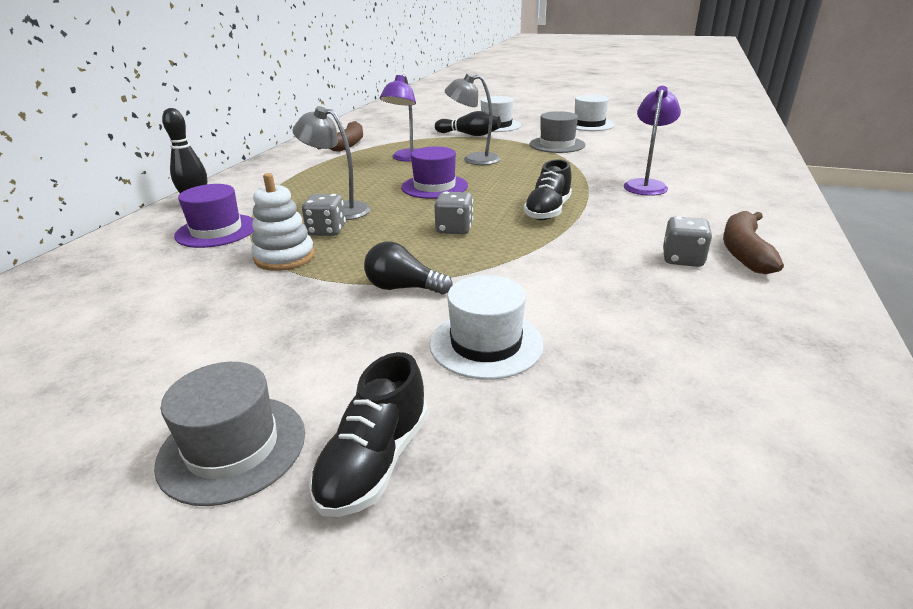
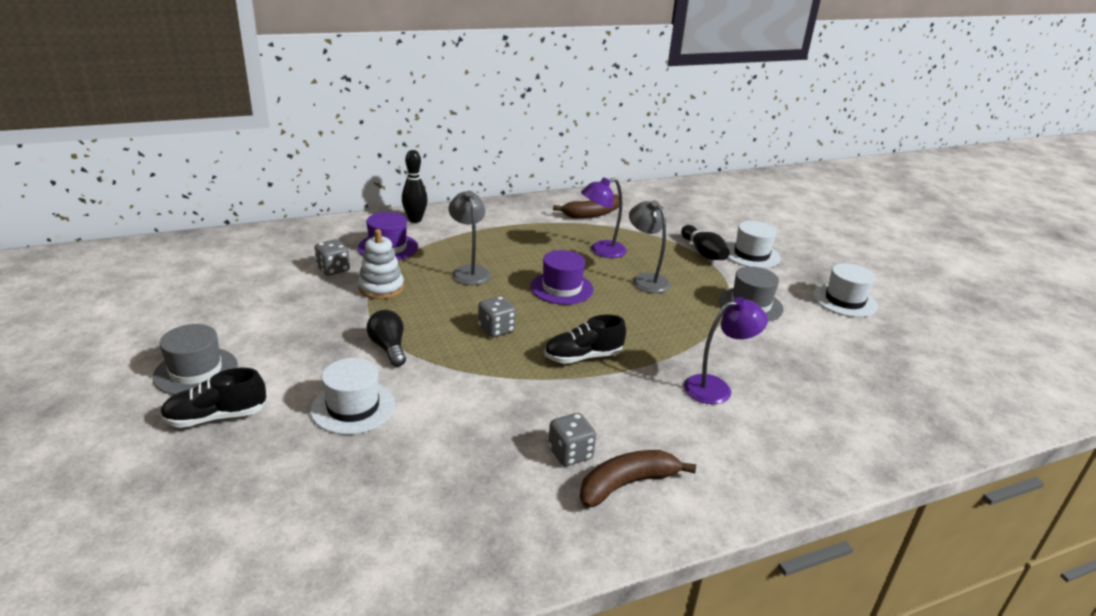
camera: 45 degrees right, 0 degrees up
(326, 231) = (433, 283): grey dice -> grey dice (333, 269)

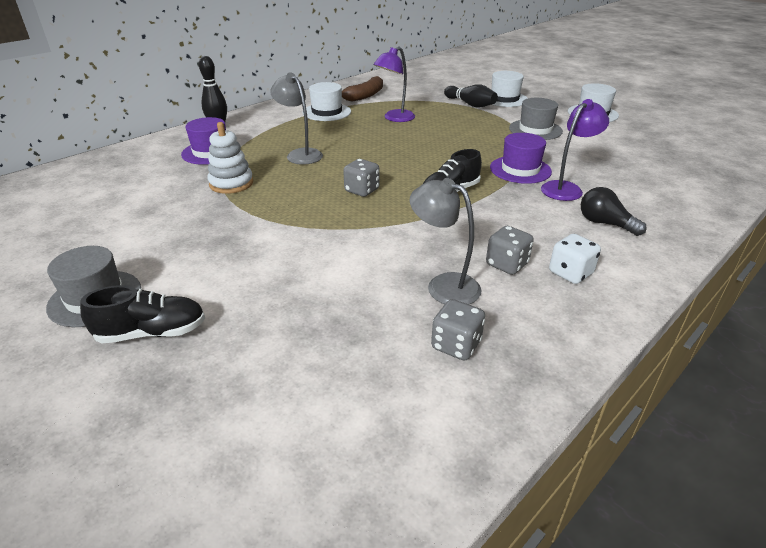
camera: 20 degrees left, 5 degrees up
(216, 417) = (152, 333): black shoe -> black shoe turned 150 degrees counterclockwise
(333, 269) = (172, 179): grey dice -> grey dice (456, 345)
(353, 407) = (287, 283): white hat -> white hat (327, 112)
(389, 348) = (279, 227): black light bulb -> black light bulb (605, 223)
(561, 288) = (387, 149): purple hat -> purple hat (520, 170)
(627, 484) = (570, 273): brown banana -> white dice
(645, 280) = (446, 130): grey lamp -> grey lamp (443, 285)

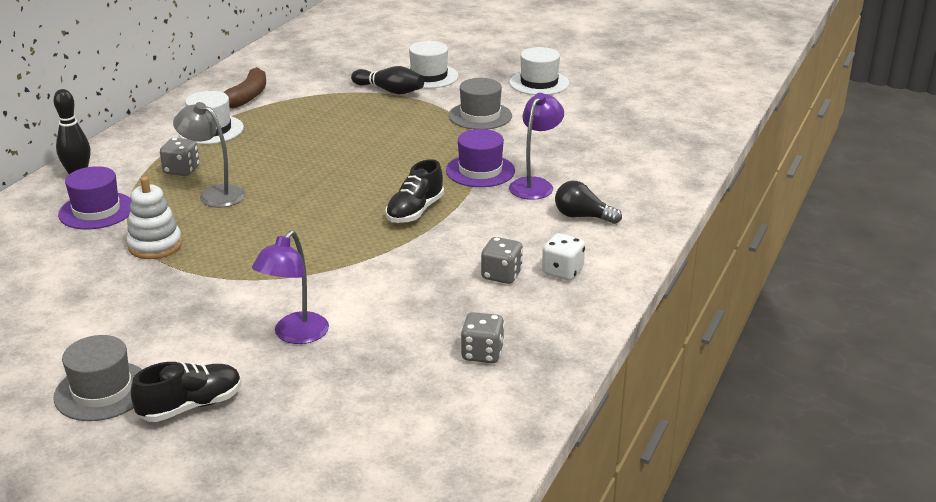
camera: 20 degrees left, 5 degrees down
(362, 190) = (316, 226): grey dice -> grey dice (182, 170)
(394, 118) = (304, 126): purple lamp -> purple lamp (295, 335)
(443, 285) = (449, 306): grey lamp -> none

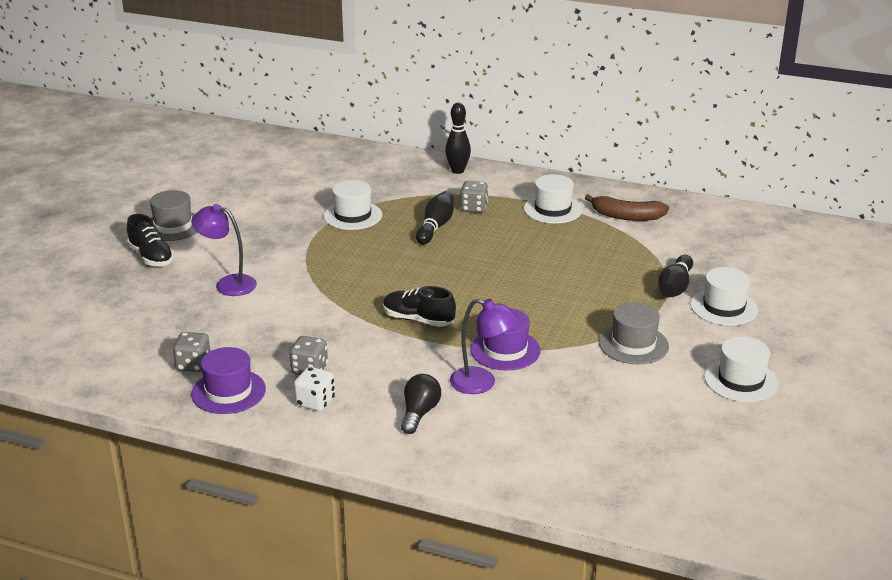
camera: 85 degrees right, 0 degrees up
(96, 211) = (402, 186): purple hat -> purple hat (228, 392)
(155, 245) = (352, 215): white stacking toy -> white hat
(214, 194) = (435, 227): grey lamp -> black bowling pin

